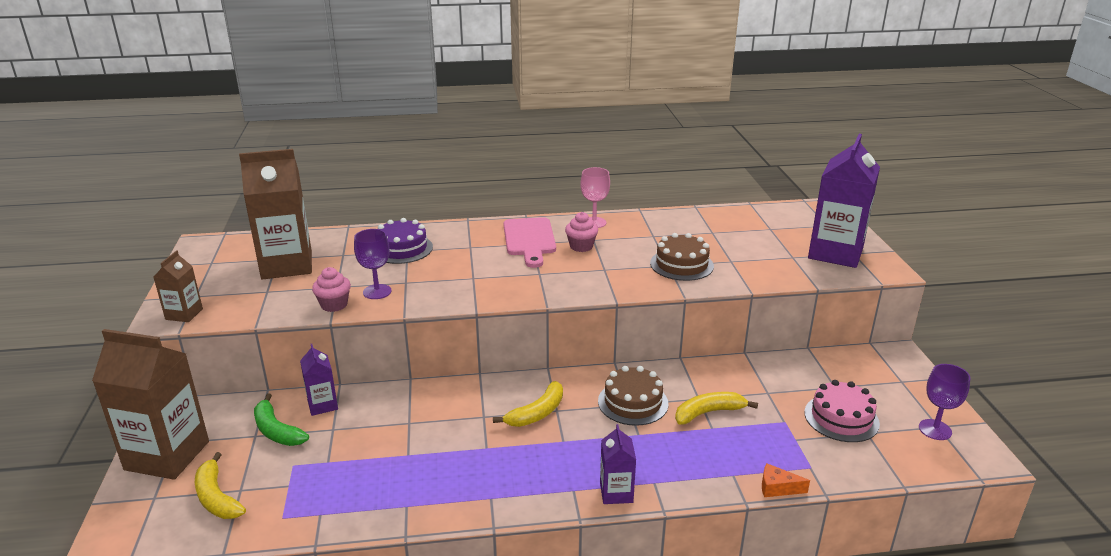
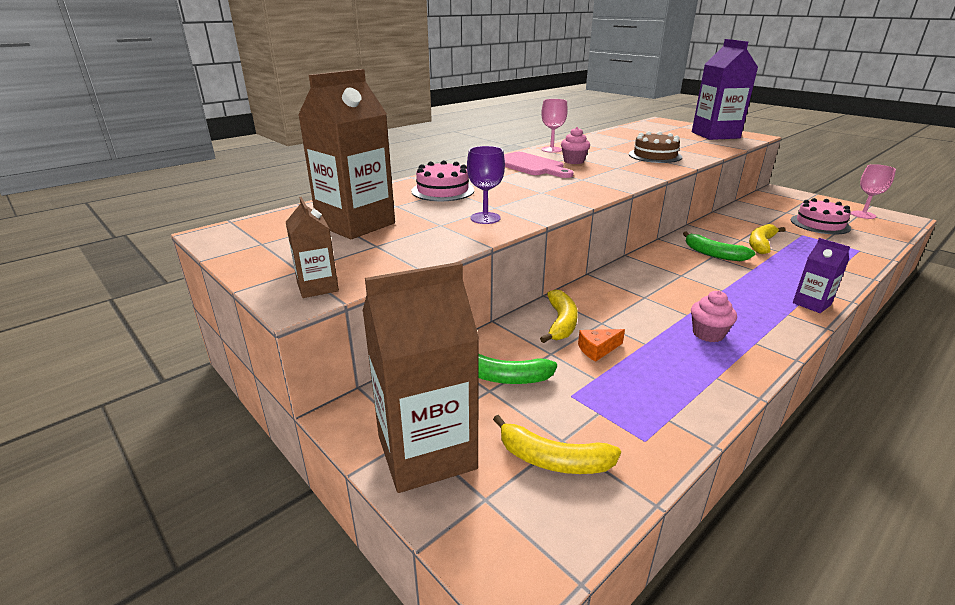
camera: 35 degrees left, 0 degrees up
(322, 405) = (507, 340): purple carton -> none
(334, 305) = (467, 235): pink cupcake -> pink cupcake (708, 334)
(402, 249) = (443, 191): purple cake -> pink cake
(537, 413) = (674, 281): yellow banana -> yellow banana (561, 323)
(633, 402) = (713, 254): brown cake -> green banana
(777, 488) = (870, 265): orange cheese -> orange cheese (597, 349)
(935, 430) = (863, 215): purple goblet -> pink goblet

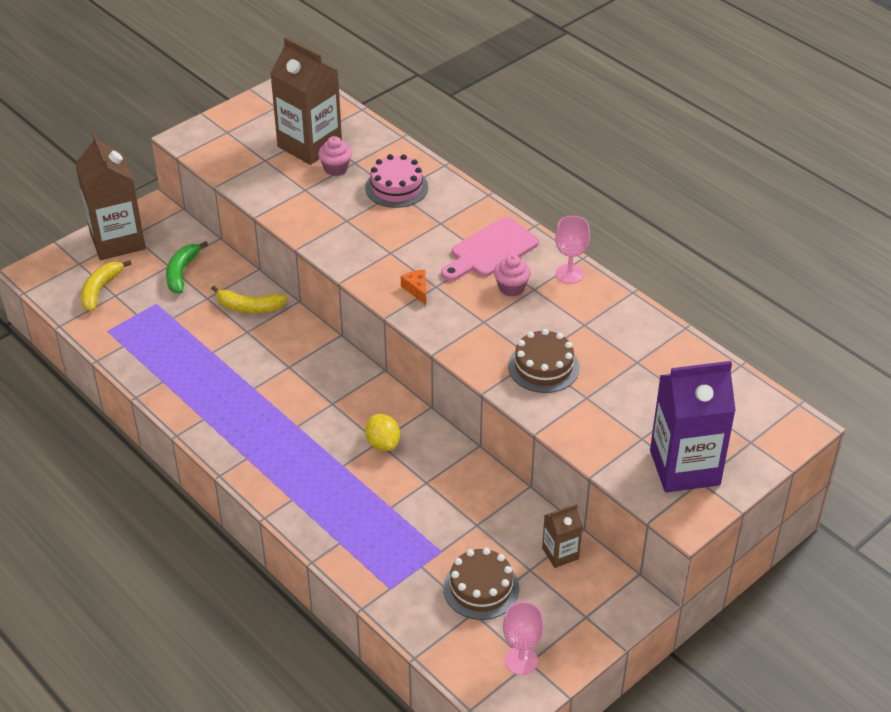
camera: 90 degrees right, 15 degrees up
(317, 287) = (200, 143): brown carton -> brown carton (560, 553)
(485, 218) = (317, 214): purple goblet -> none
(597, 349) = (207, 323): orange cheese -> orange cheese (417, 290)
(708, 334) = (220, 392): pink cupcake -> pink cupcake (336, 168)
(713, 254) = (383, 443): green banana -> yellow lemon
(760, 244) = (410, 496): yellow banana -> none
(811, 304) = (262, 483): purple carton -> none
(820, 224) = (481, 588): pink cake -> brown cake

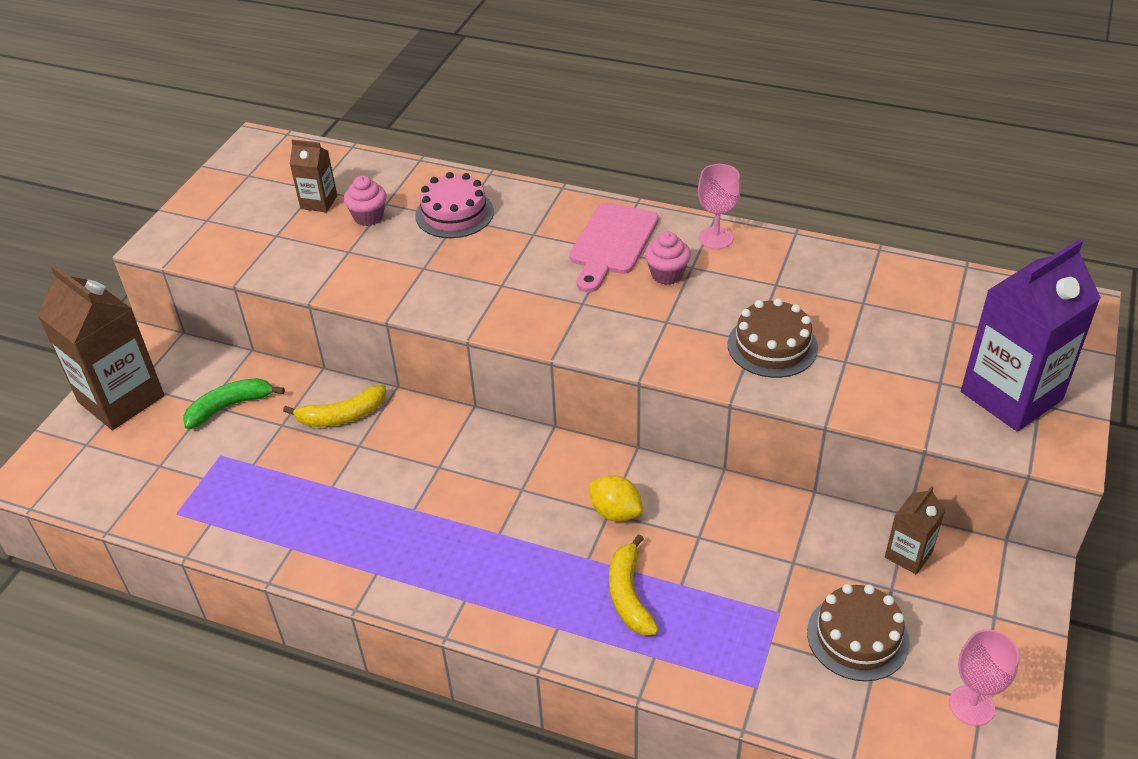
camera: 25 degrees left, 0 degrees up
(100, 290) = (135, 466): yellow banana -> yellow banana (629, 595)
(181, 272) = (229, 406): green banana -> green banana turned 75 degrees clockwise
(309, 145) = (319, 202): brown carton -> brown carton, size x0.49
(417, 290) = (564, 314): orange cheese -> none

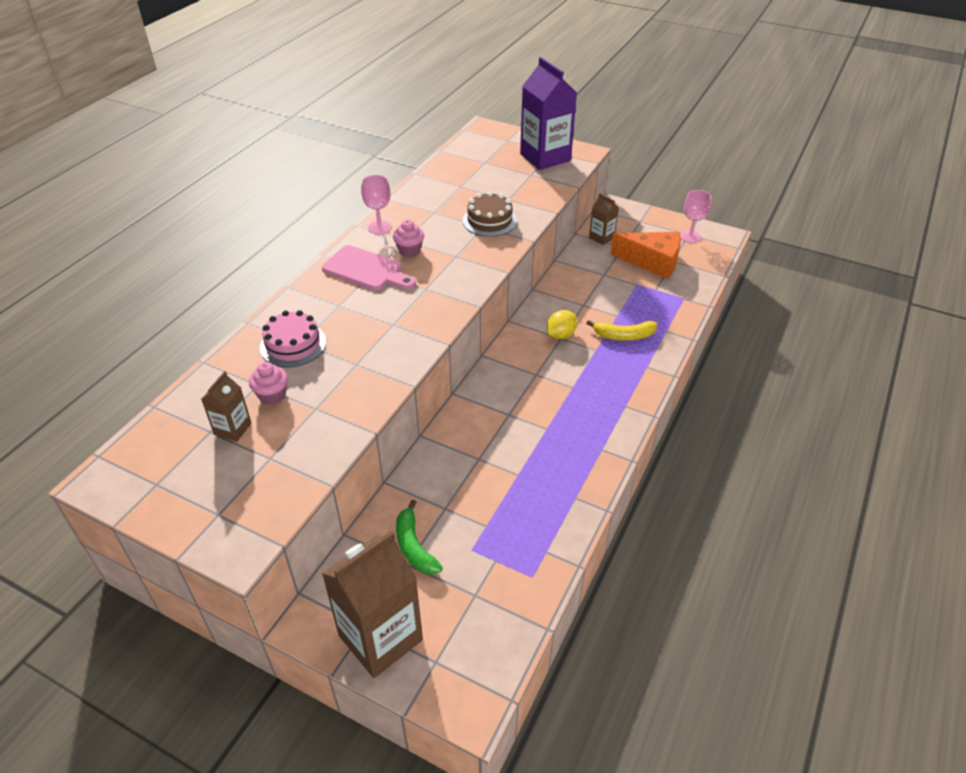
camera: 85 degrees left, 0 degrees up
(342, 416) = (444, 468): yellow banana -> none
(857, 637) = (652, 262): brown cake -> orange cheese

